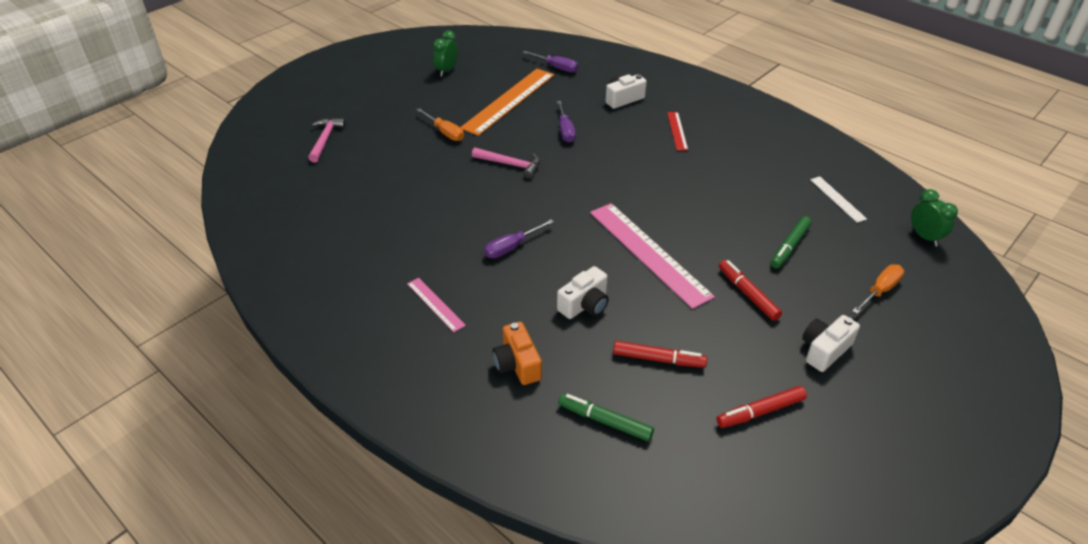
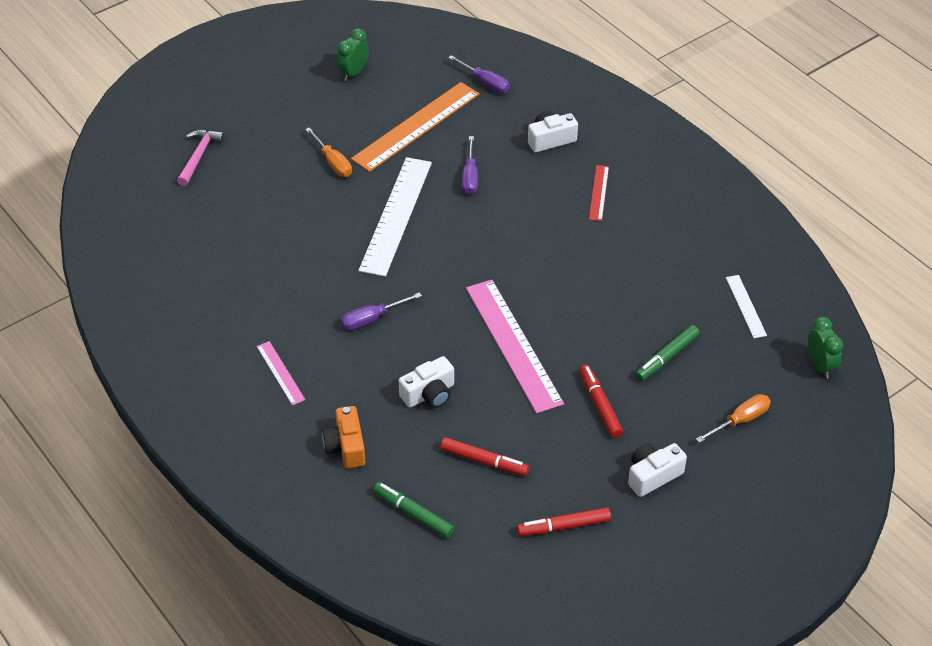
camera: 10 degrees right, 5 degrees up
(510, 165) = (396, 215): pink hammer -> white ruler

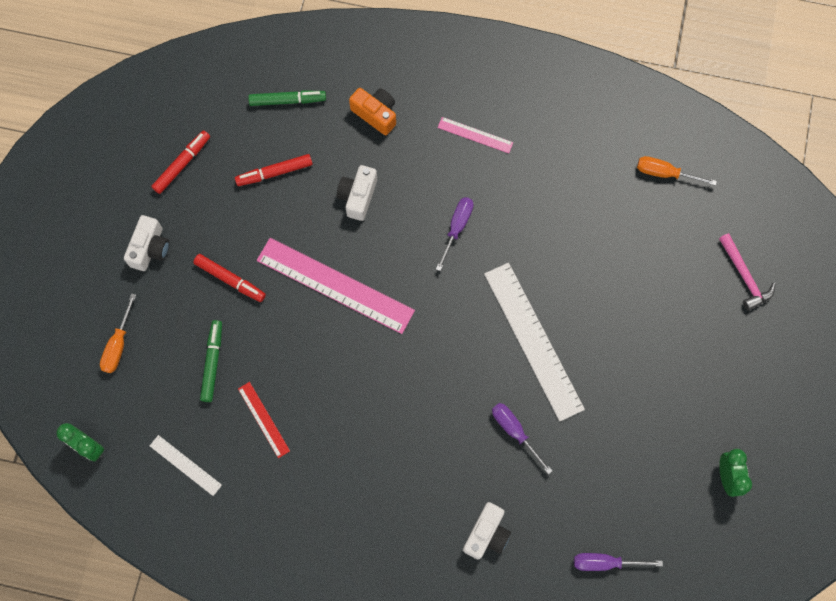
camera: 140 degrees right, 25 degrees up
(333, 162) = (636, 356): orange screwdriver -> orange screwdriver (664, 173)
(416, 126) = (611, 455): orange ruler -> none
(599, 193) = (394, 500): red ruler -> red ruler (263, 419)

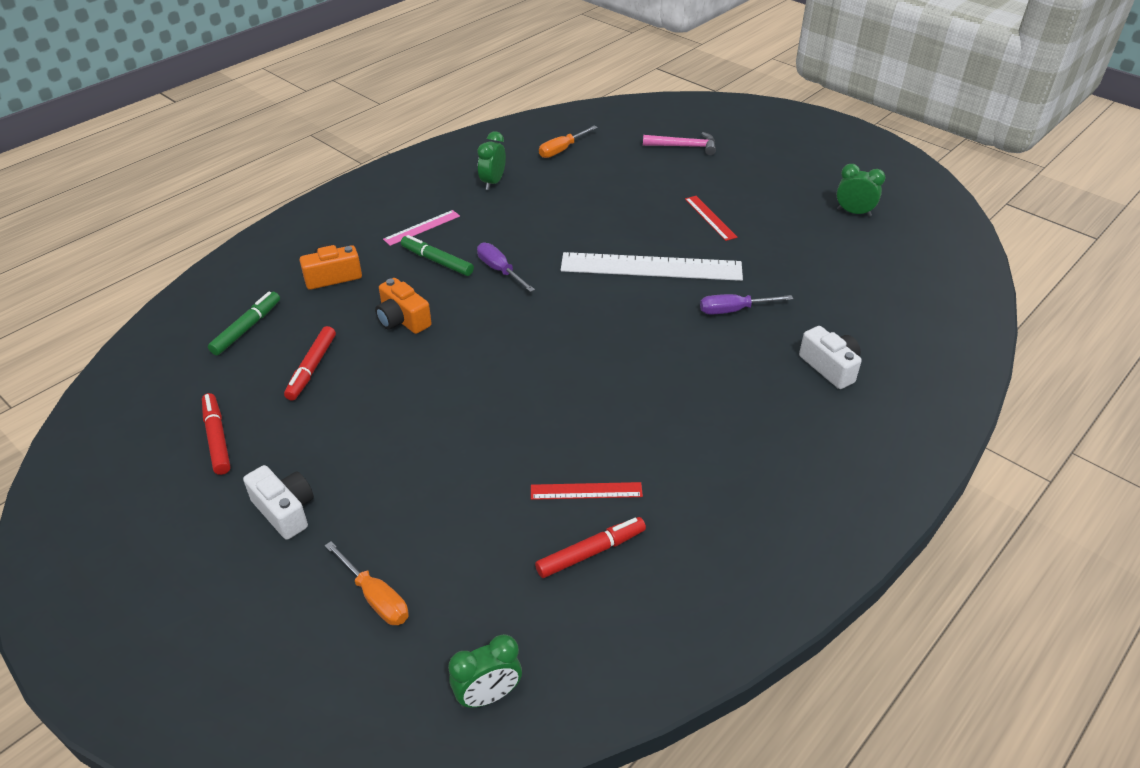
camera: 60 degrees left, 30 degrees down
(185, 465) = (590, 592): white ruler -> none
(212, 362) = (480, 509): green marker -> green marker (437, 261)
(230, 280) = (395, 453): red marker -> red marker (591, 552)
(335, 285) = (480, 372): pink ruler -> none
(358, 196) = (402, 319): white camera -> orange camera
(574, 148) = (493, 182): none -> green clock
(605, 562) = (899, 304): purple screwdriver -> none
(636, 354) = (710, 218): none -> red ruler

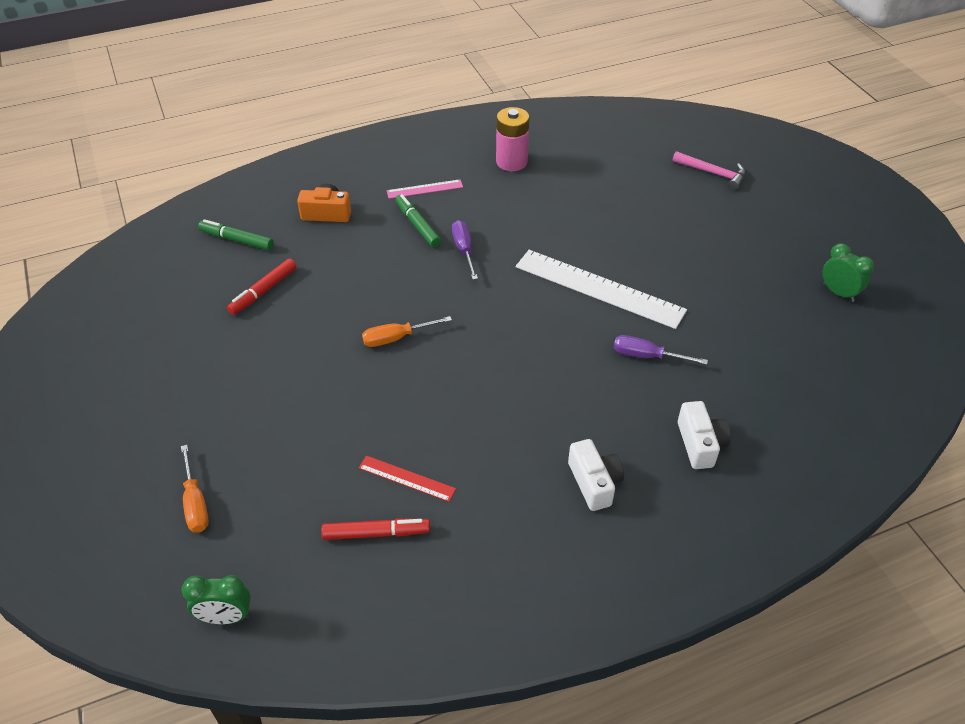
camera: 25 degrees right, 5 degrees up
(217, 438) = (163, 327): red marker -> none
(247, 328) = (237, 240): green marker -> green marker turned 120 degrees counterclockwise
(285, 511) = (175, 406): white camera -> white camera (594, 483)
(402, 319) = (357, 271): orange camera -> none
(493, 182) = (511, 162): green clock -> pink battery
(562, 150) = (594, 146): orange screwdriver -> orange screwdriver (396, 338)
(710, 218) = (688, 255): red ruler -> none

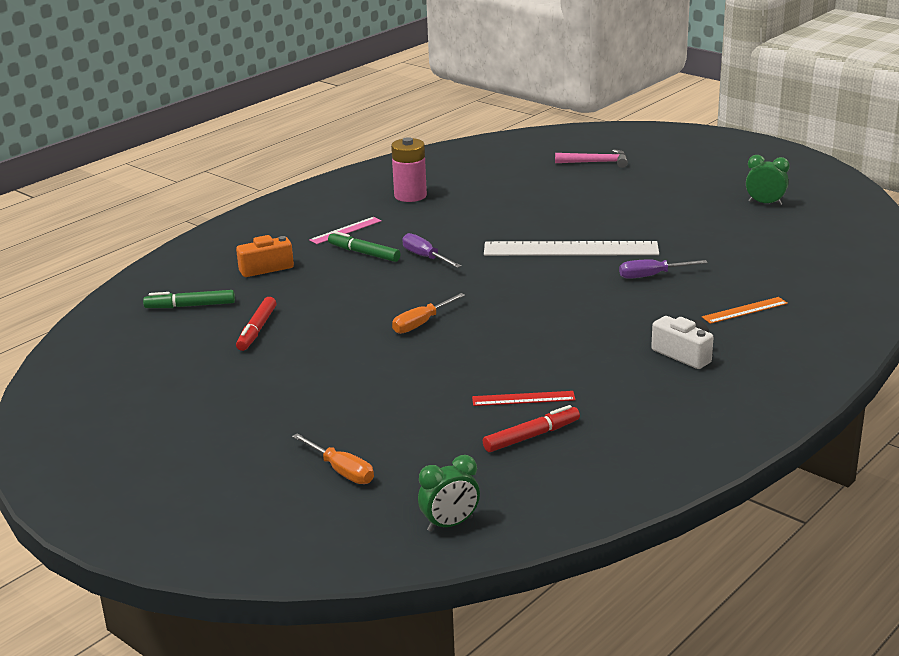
camera: 25 degrees left, 20 degrees down
(700, 444) = (745, 310): white camera -> orange ruler

